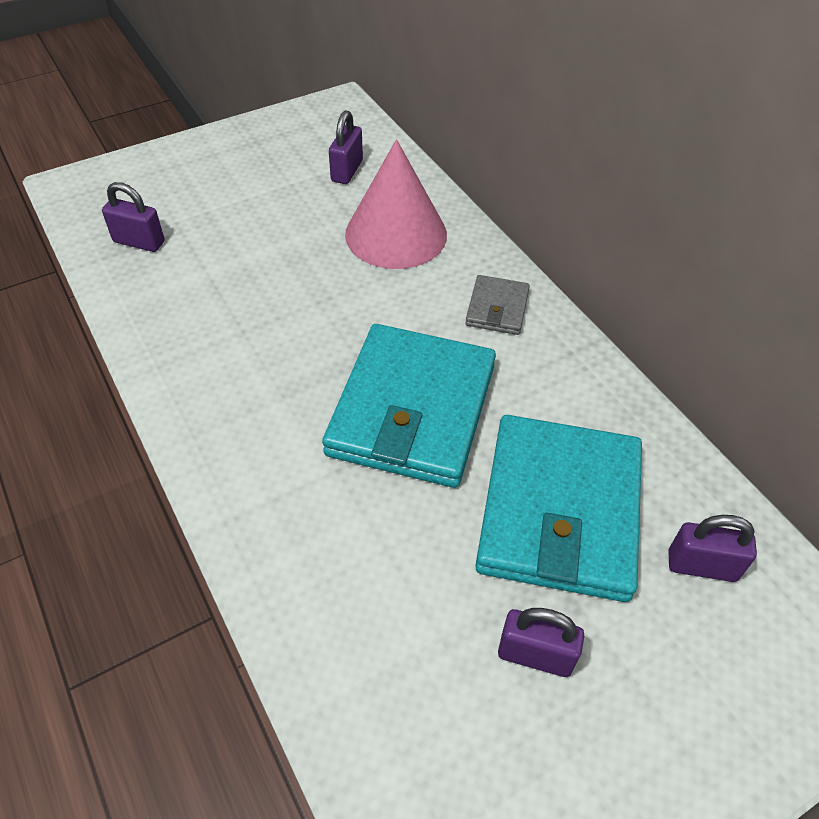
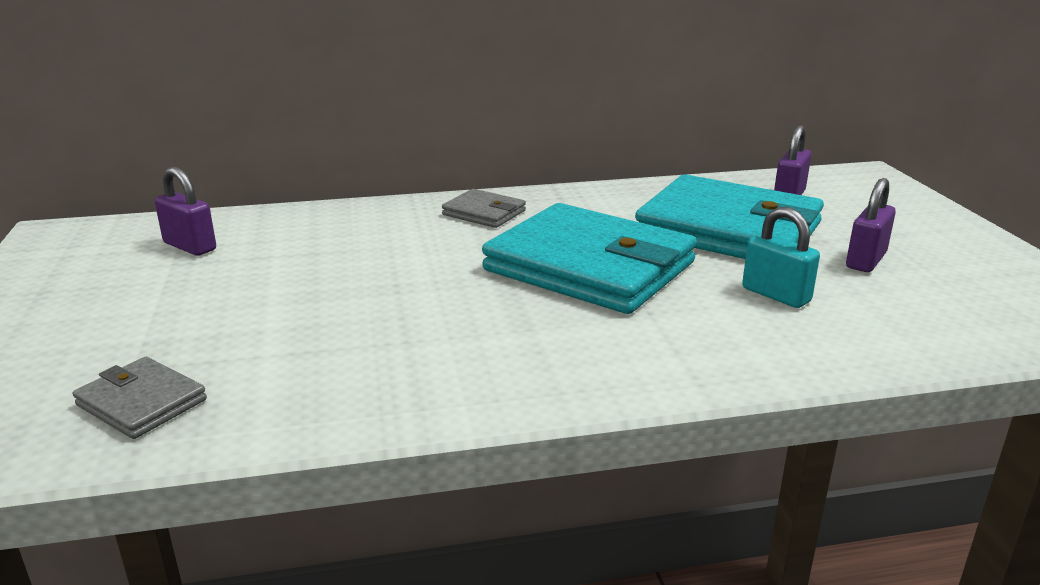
camera: 70 degrees left, 25 degrees down
(139, 242) = (142, 402): purple padlock -> grey wallet
(396, 234) = (332, 238): pink cone -> none
(409, 567) = (776, 295): none -> turquoise padlock

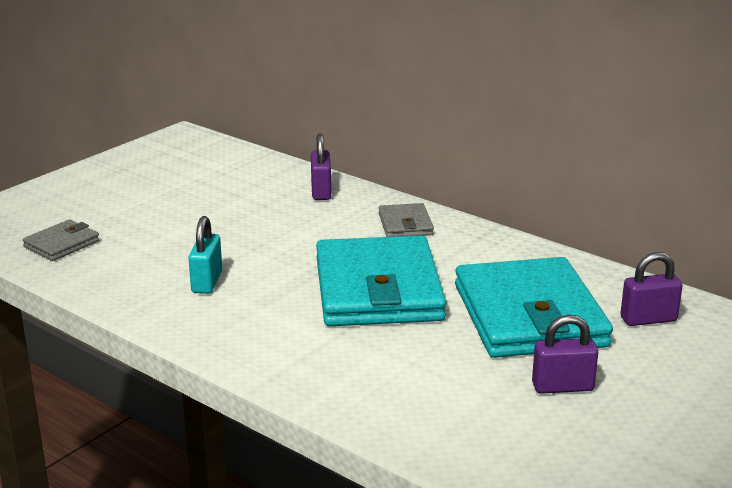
camera: 50 degrees right, 0 degrees up
(142, 402) = (62, 244): grey wallet -> grey wallet turned 45 degrees clockwise
(190, 246) = (220, 172): purple padlock -> purple padlock (321, 192)
(776, 295) = (437, 367): turquoise padlock -> turquoise padlock (207, 282)

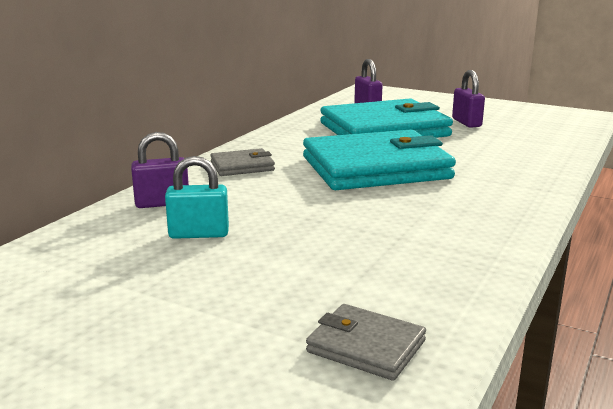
camera: 100 degrees left, 5 degrees down
(207, 282) = (410, 232): turquoise padlock -> turquoise padlock (199, 234)

